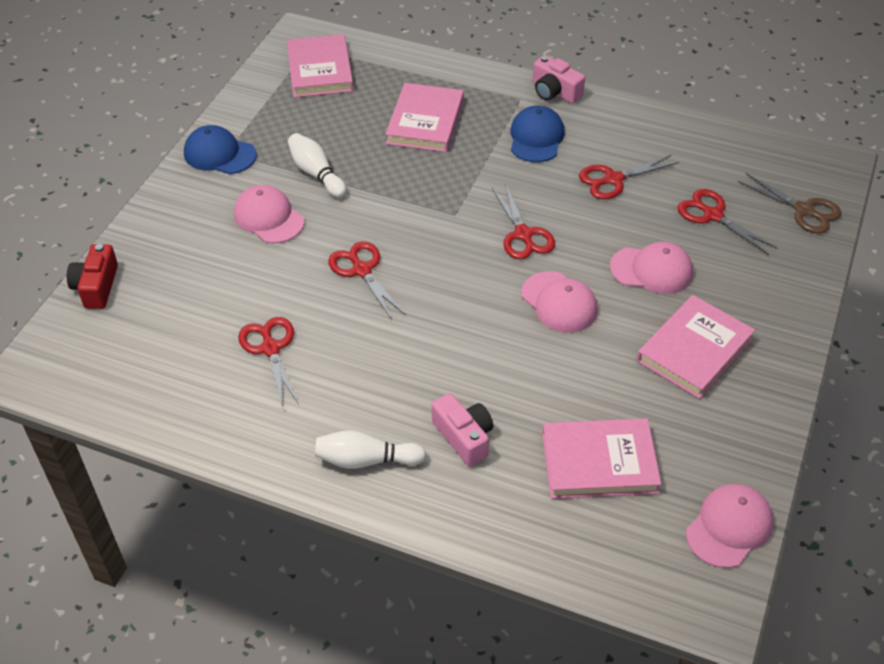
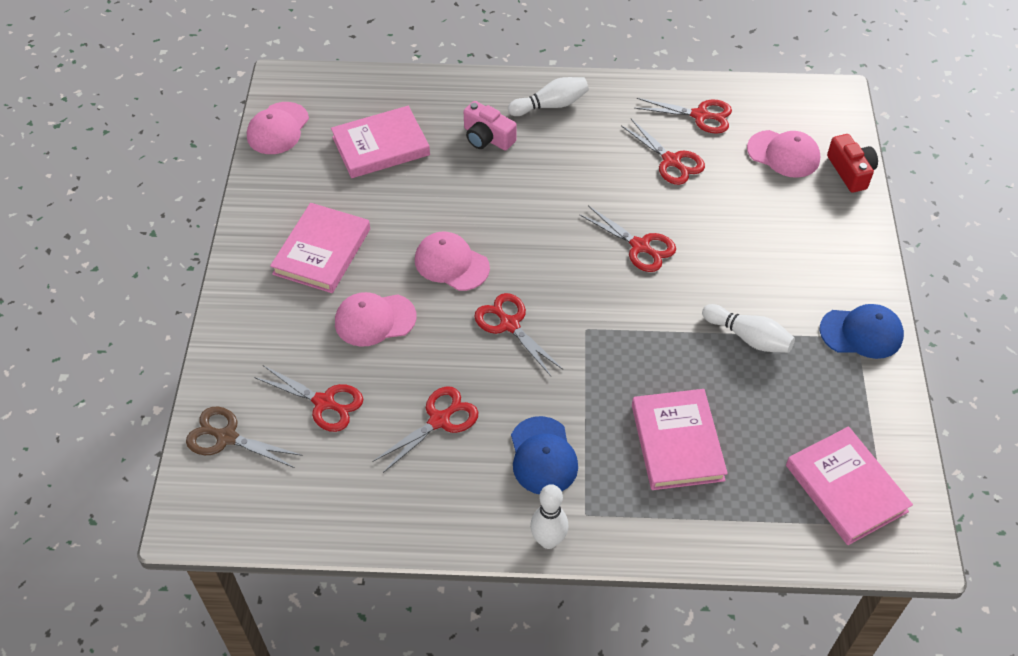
camera: 160 degrees right, 5 degrees up
(199, 394) = (700, 115): none -> red scissors
(268, 218) = (758, 275): pink cap -> pink cap (783, 154)
(555, 91) = (548, 540): pink camera -> white bowling pin

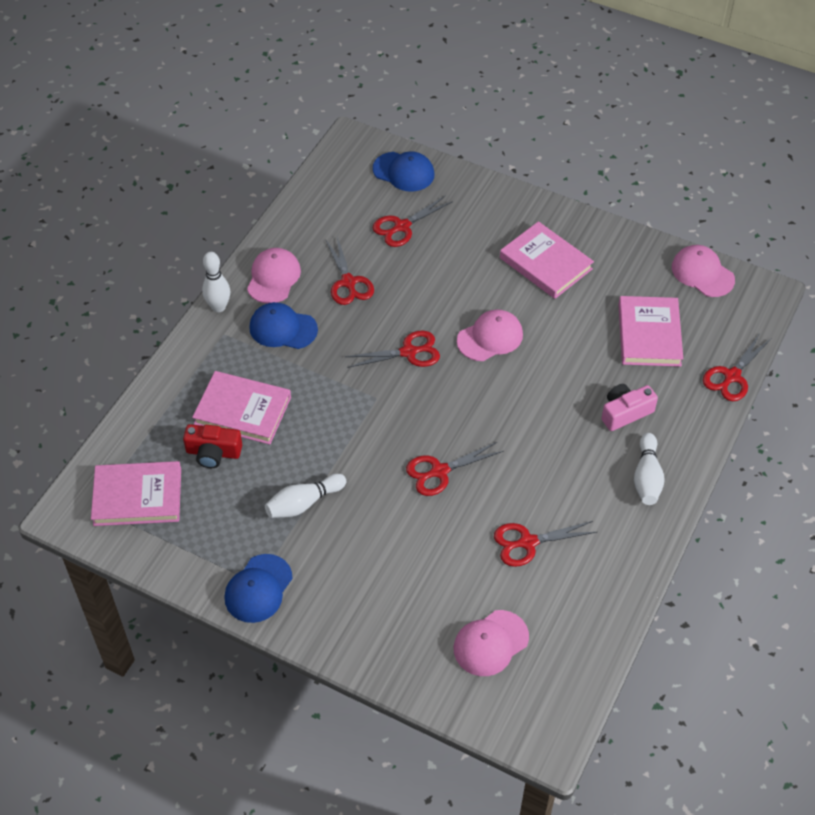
camera: 115 degrees right, 0 degrees up
(227, 437) = (404, 172): brown scissors -> blue cap
(374, 320) = (460, 274): pink cap -> pink cap (273, 277)
(700, 115) = (577, 596): red scissors -> red scissors (732, 376)
(850, 171) = (439, 691): red camera -> red camera (213, 452)

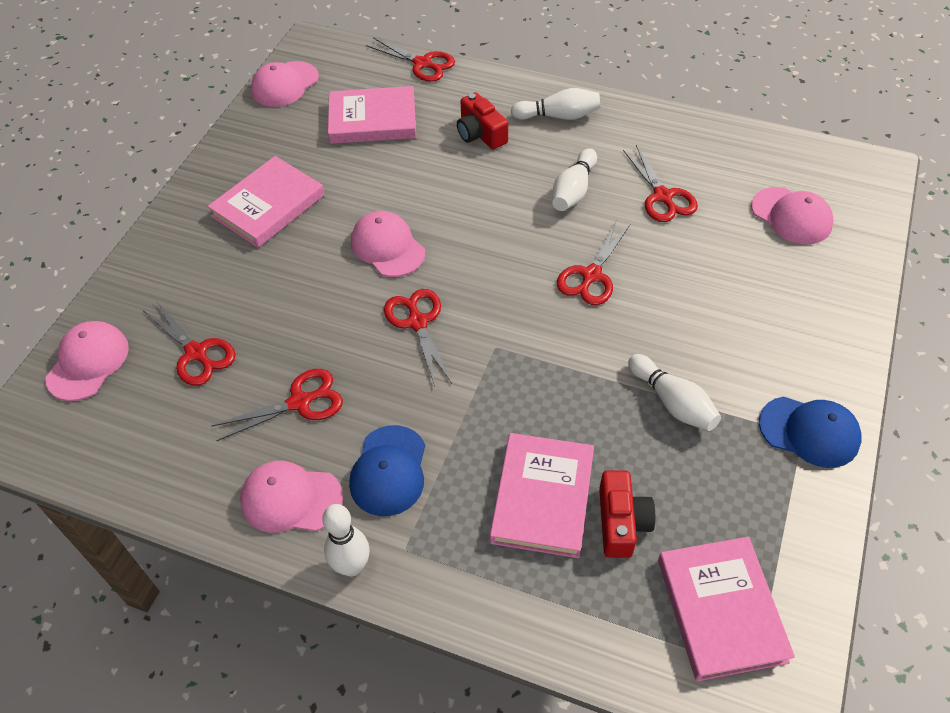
camera: 95 degrees left, 0 degrees up
(404, 172) = (88, 362): blue cap -> pink cap
(439, 471) = (591, 275): red scissors -> red scissors turned 60 degrees clockwise
(542, 474) = (573, 190): none -> white bowling pin
(625, 413) = (480, 133): pink camera -> red camera

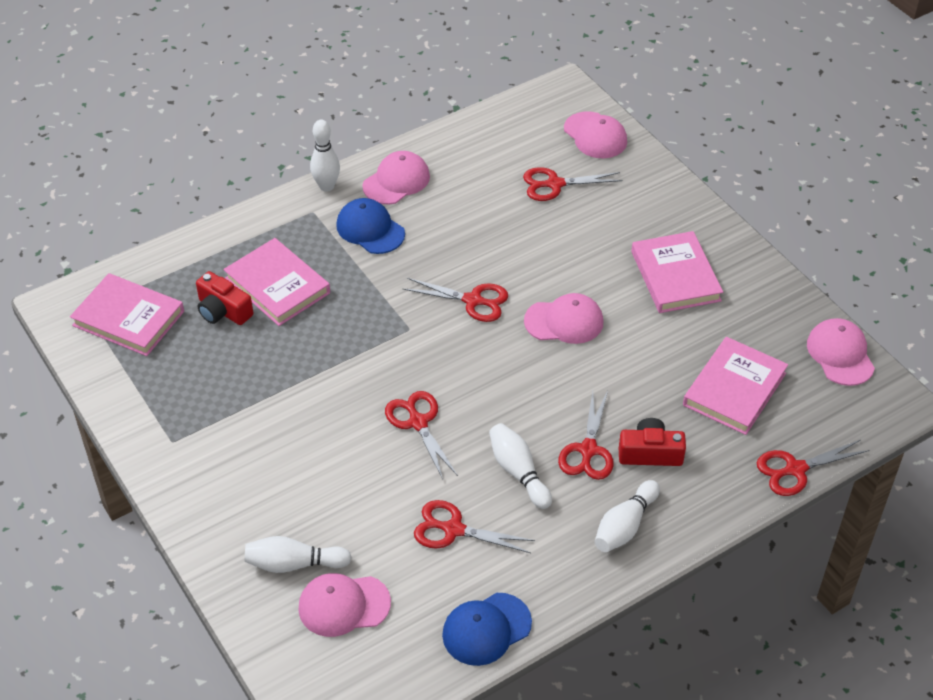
camera: 125 degrees right, 5 degrees down
(299, 402) = (464, 214): red scissors -> red scissors (588, 450)
(672, 402) = (268, 392): white bowling pin -> white bowling pin (294, 564)
(809, 432) = (169, 448): blue cap -> blue cap (486, 629)

